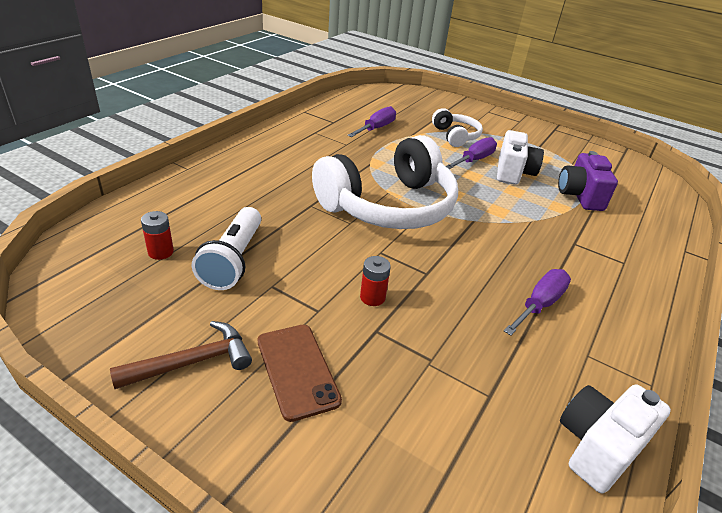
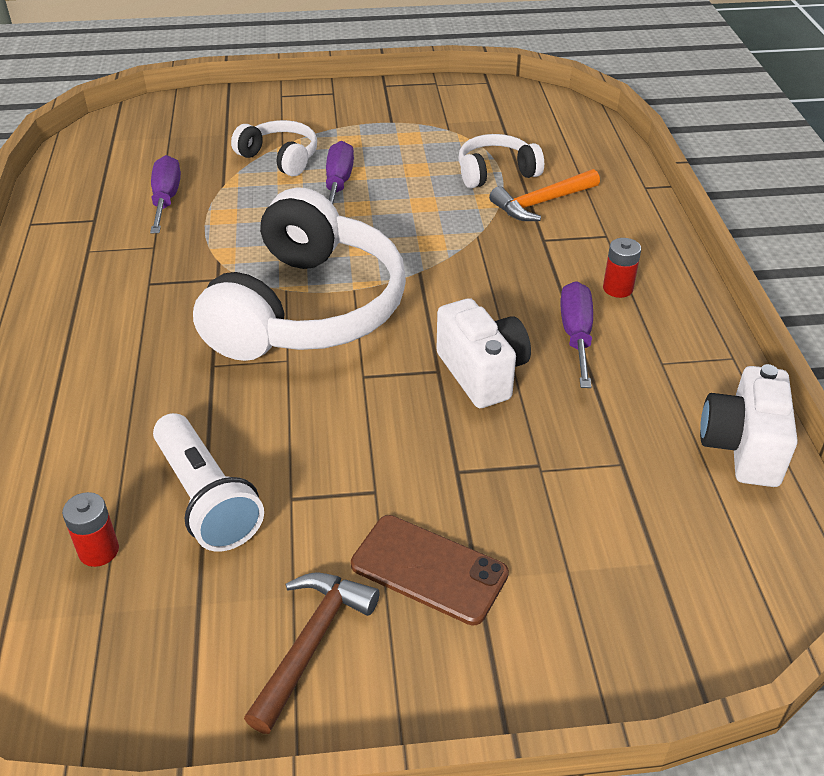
camera: 35 degrees left, 5 degrees up
(372, 297) = (414, 436): red battery -> red battery (618, 288)
(513, 173) = (399, 178): white camera -> white camera (482, 373)
(580, 196) = (496, 172): purple camera -> white headphones
(595, 224) = (542, 203): none -> orange hammer

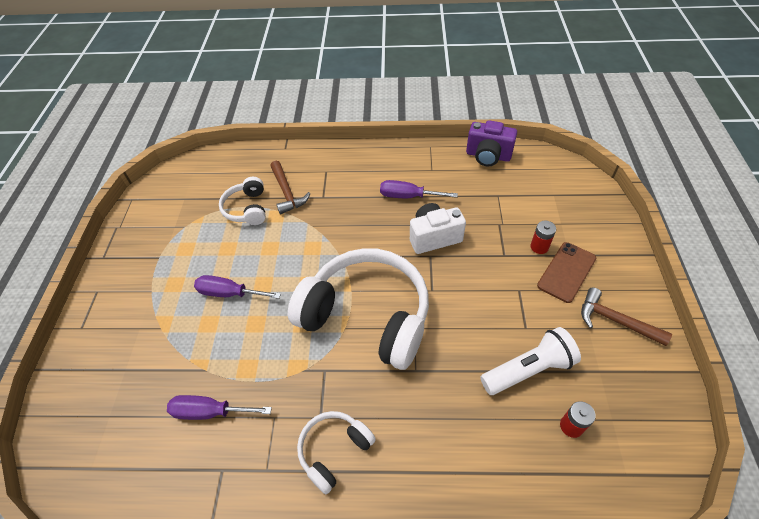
camera: 80 degrees left, 10 degrees up
(280, 158) = (180, 329): white headphones -> white headphones (334, 451)
(542, 203) = (287, 192): orange hammer -> brown hammer
(618, 288) = (373, 175): red battery -> red battery (539, 247)
(742, 447) = (488, 156): white camera -> purple camera

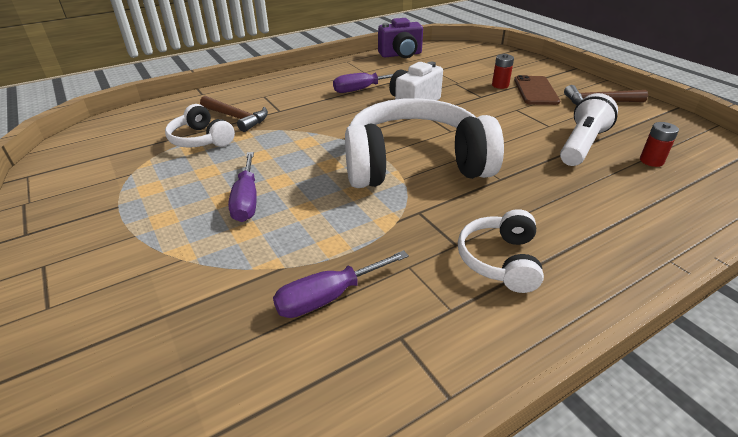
camera: 35 degrees left, 15 degrees down
(229, 293) = (246, 200): purple screwdriver -> purple screwdriver turned 75 degrees counterclockwise

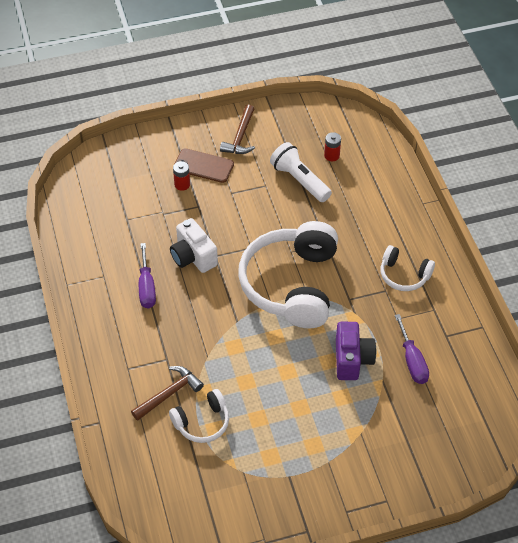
camera: 75 degrees left, 15 degrees up
(246, 200) = (307, 394): purple screwdriver -> none
(401, 55) = (72, 234): purple camera -> purple camera (352, 359)

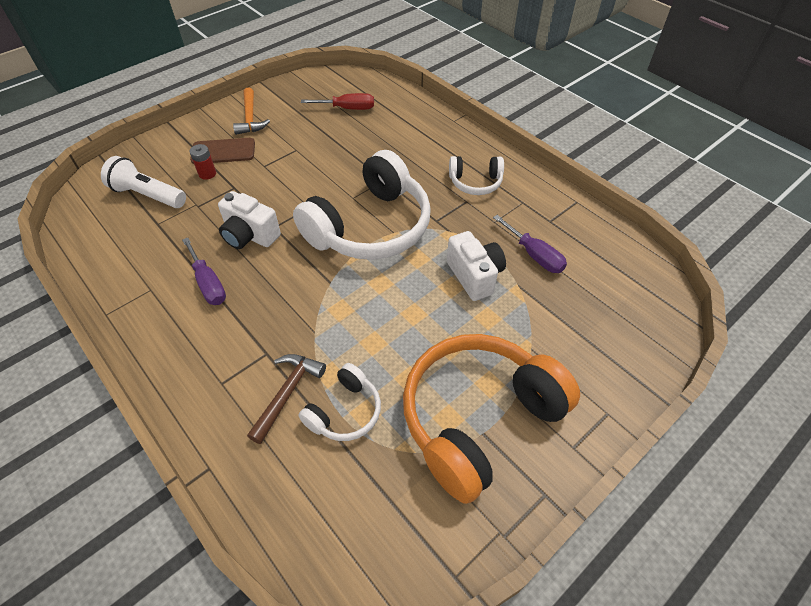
camera: 25 degrees left, 0 degrees up
(240, 137) = (250, 118): brown hammer -> orange hammer
(291, 284) = (370, 227): white headphones -> white headphones turned 120 degrees counterclockwise
(292, 465) = (478, 418): none -> orange headphones
(299, 180) = (328, 136): white flashlight -> white flashlight (148, 195)
(332, 156) = (348, 108): red battery -> red screwdriver
(352, 359) = (474, 276): purple camera -> white camera

